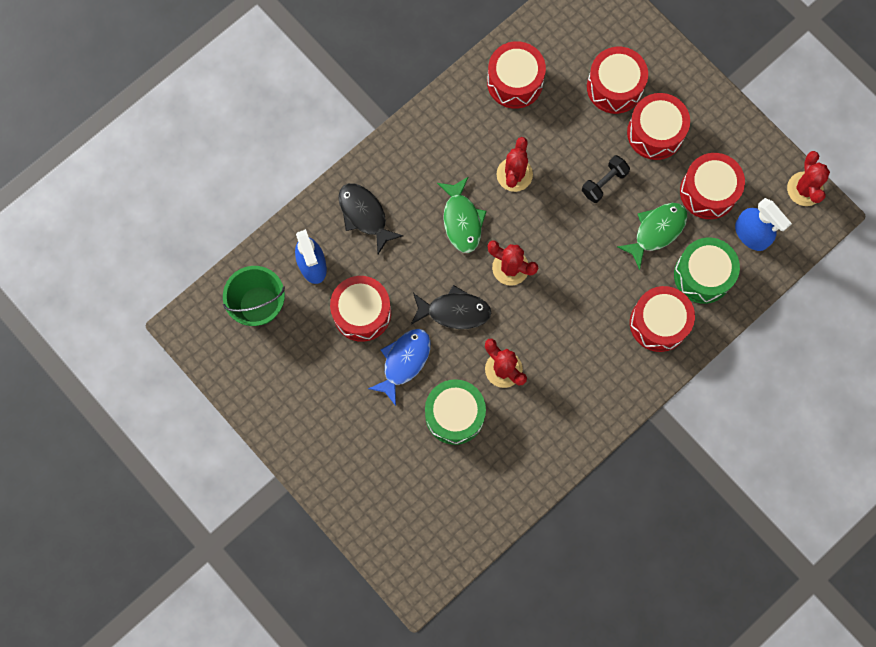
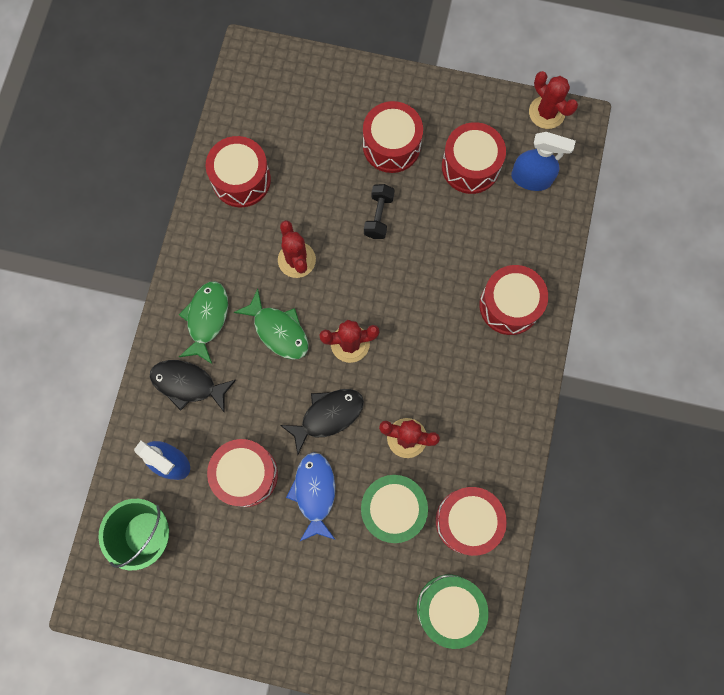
camera: 35 degrees left, 0 degrees up
(614, 87) = (330, 129): red drum -> red drum (467, 521)
(656, 231) = (451, 228): green fish -> green fish (207, 319)
(702, 275) = (516, 240): green drum -> green drum (449, 608)

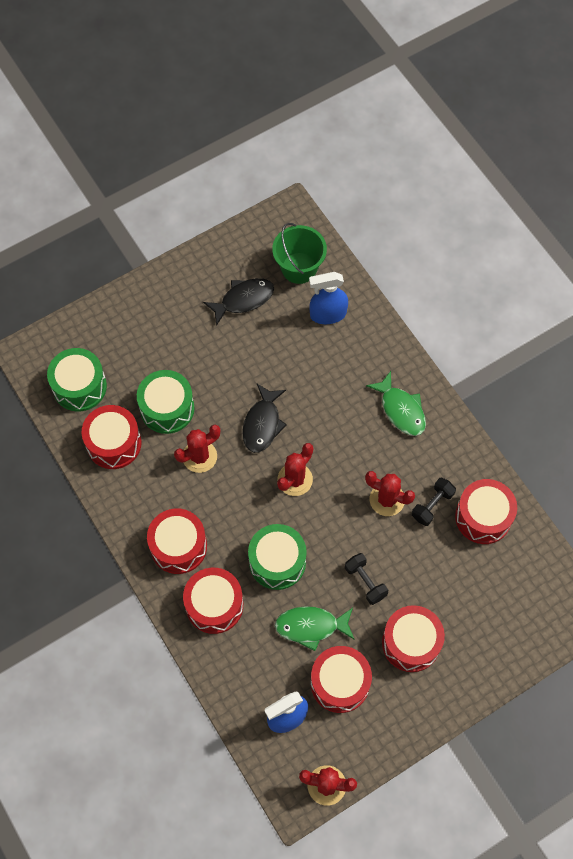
camera: 135 degrees right, 10 degrees down
(188, 384) = (367, 363): black fish -> black fish (243, 300)
(246, 474) = (276, 347): red drum -> red drum (178, 546)
(268, 223) = (432, 505): none -> black dumbbell
(278, 330) = (349, 445): green fish -> green fish (311, 626)
(314, 493) = (224, 375): blue fish -> none
(429, 292) = (277, 562): none -> green drum

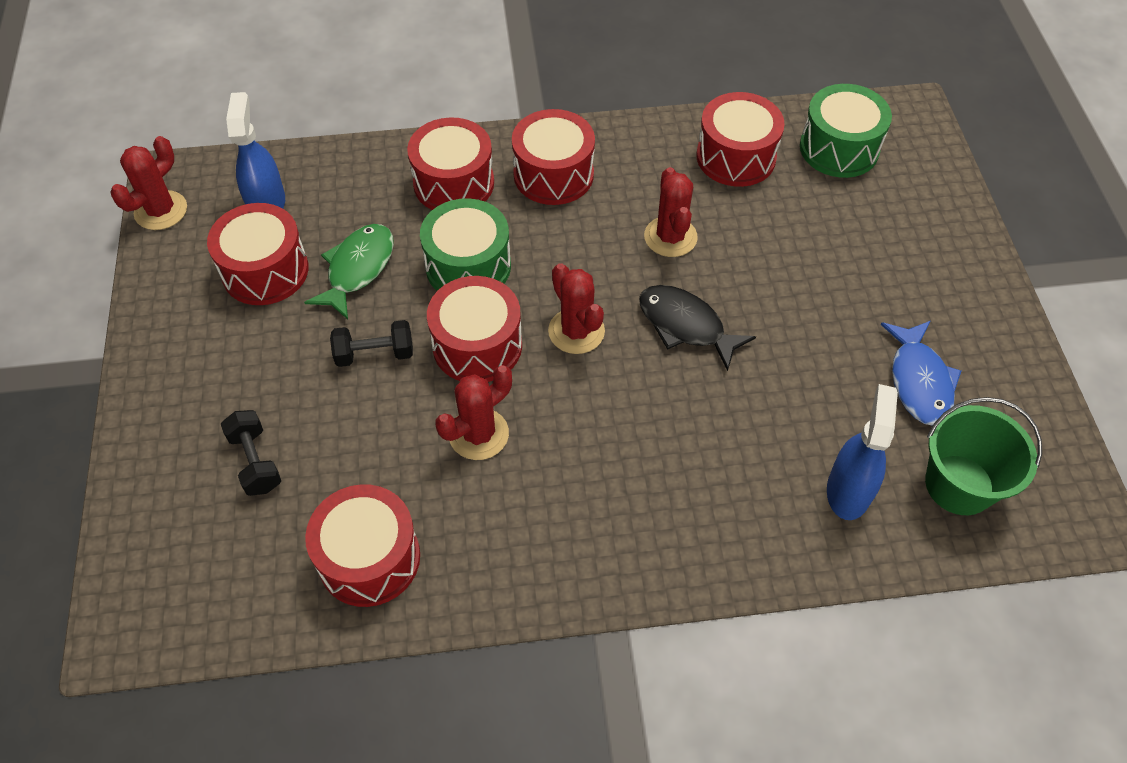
camera: 115 degrees right, 10 degrees down
(167, 408) = (763, 226): green drum -> none
(243, 300) = (919, 381): black fish -> blue fish
(401, 410) = (619, 523): green fish -> none
(411, 643) = (255, 371): red drum -> red drum (477, 345)
(432, 505) = (433, 492): black dumbbell -> black dumbbell (255, 462)

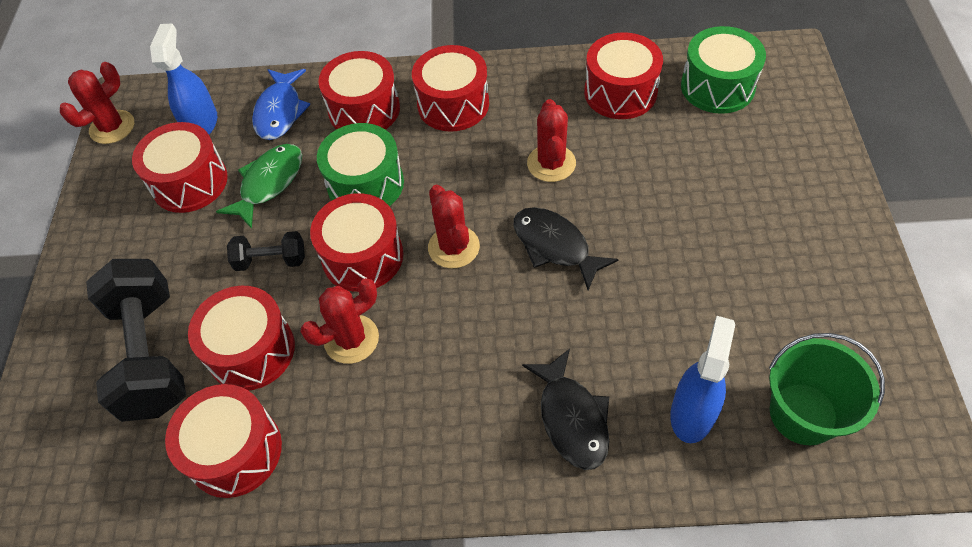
camera: 10 degrees right, 0 degrees up
(255, 462) = (151, 354): black dumbbell -> black dumbbell, size x2.04
(369, 452) = (251, 350): none -> red drum
(725, 502) = (571, 418): none -> black fish
(919, 381) = (772, 309): blue fish -> blue fish (280, 111)

